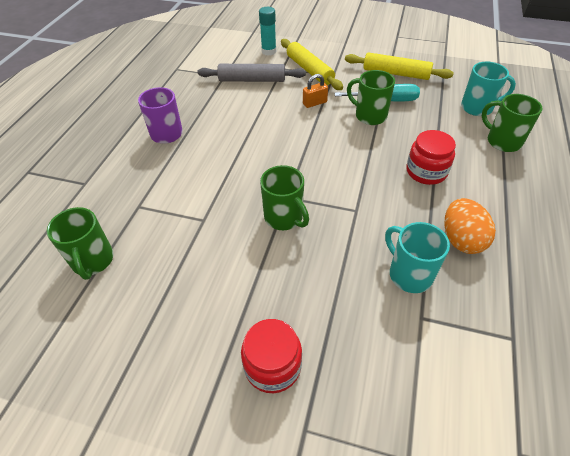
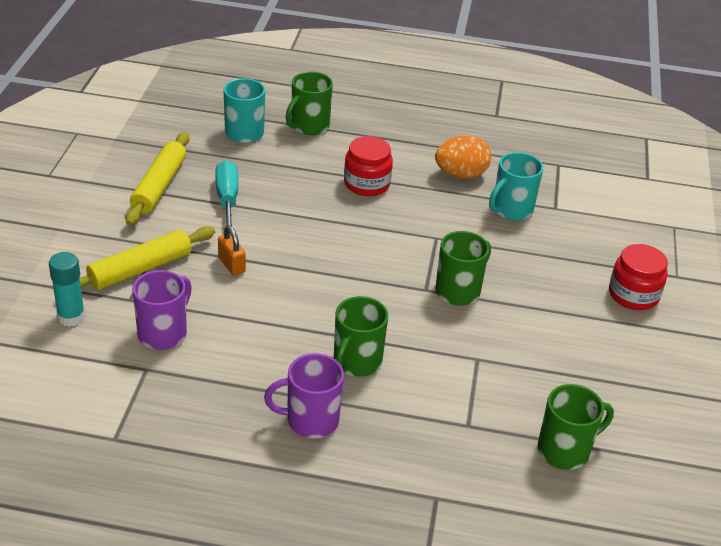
camera: 100 degrees left, 10 degrees down
(252, 80) = (163, 333): grey rolling pin -> purple mug
(369, 116) = (262, 216): green mug -> green mug (356, 362)

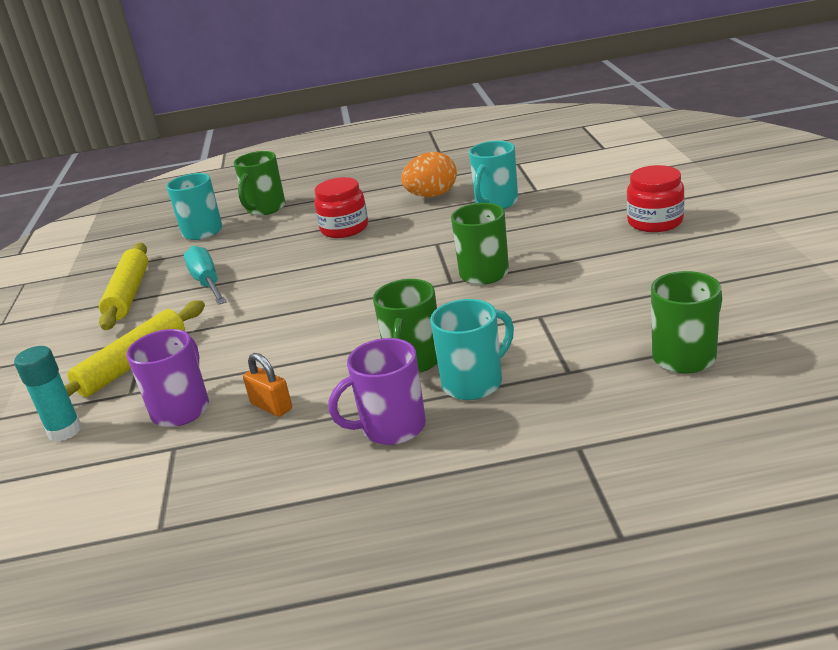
camera: 10 degrees left, 10 degrees down
(231, 265) = (234, 328): orange padlock -> orange padlock (271, 406)
(391, 404) = (474, 382): none -> turquoise mug

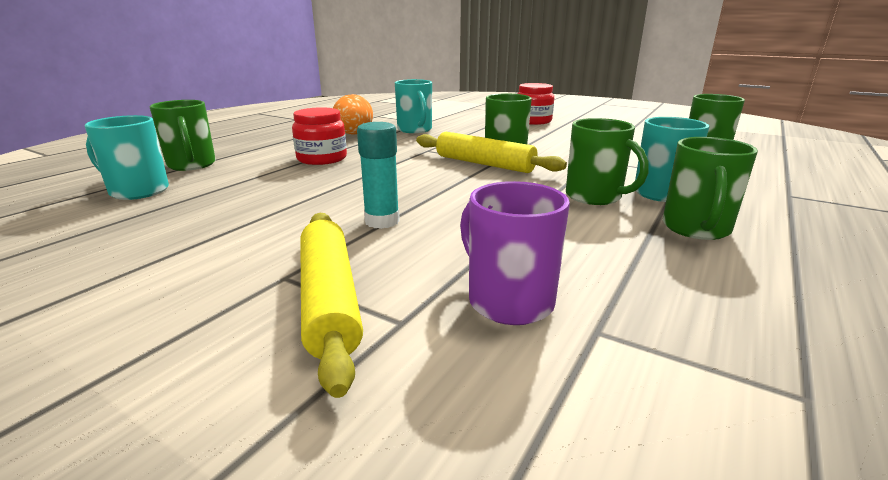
camera: 55 degrees left, 5 degrees down
(65, 431) = (409, 408): turquoise glue stick -> turquoise glue stick (382, 221)
(129, 294) = (145, 255): yellow rolling pin -> yellow rolling pin (484, 164)
(207, 282) = (253, 216): turquoise screwdriver -> none
(271, 406) = (584, 258): orange padlock -> none
(391, 428) = (696, 229): purple mug -> green mug

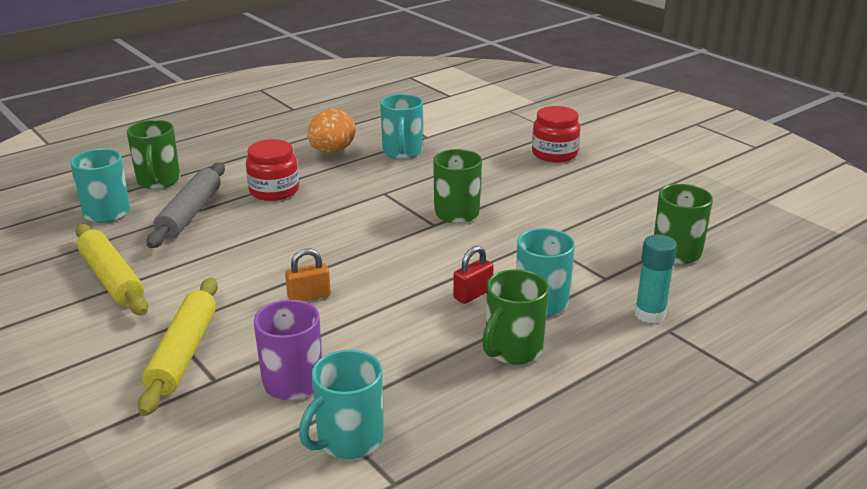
camera: 20 degrees right, 5 degrees up
(243, 181) = (190, 213): none -> grey rolling pin
(382, 221) = (267, 287): turquoise glue stick -> turquoise glue stick (650, 314)
(437, 221) = (309, 296): none -> orange padlock
(484, 164) = (419, 226): yellow rolling pin -> yellow rolling pin (112, 279)
(595, 197) = (473, 294): green mug -> red padlock
(667, 355) = (348, 440): none -> turquoise mug

